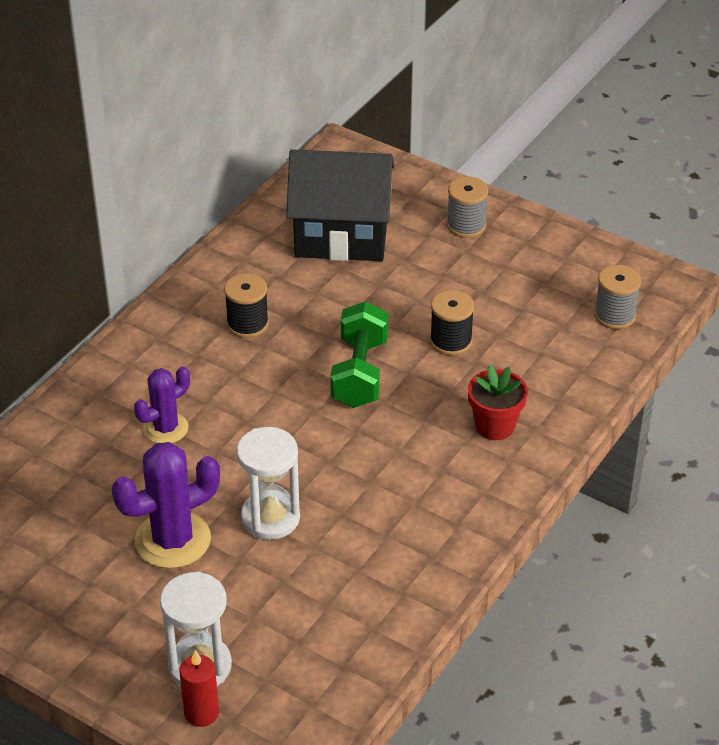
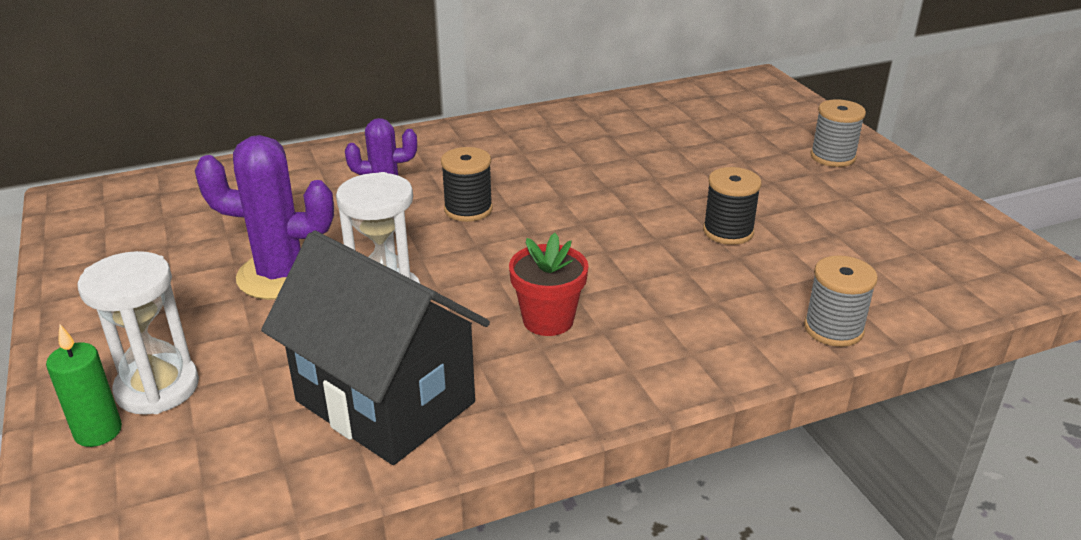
camera: 35 degrees right, 10 degrees down
(201, 713) = (98, 432): red candle -> green candle
(247, 324) = (545, 155): black spool -> black spool (468, 209)
(341, 237) = (698, 129): black house -> black house (385, 401)
(360, 373) = (607, 222): green dumbbell -> none
(495, 426) = (704, 316): red flower pot -> red flower pot (548, 320)
(614, 315) = (944, 275): grey spool -> grey spool (833, 329)

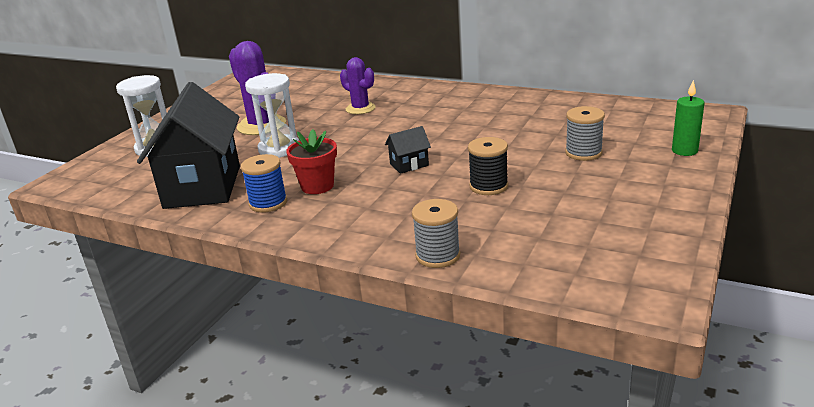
camera: 50 degrees right, 5 degrees down
(98, 432) = (118, 154): green candle -> green candle (684, 151)
(468, 209) = (382, 126): black spool -> none
(532, 373) = (268, 203): none -> blue spool
(599, 244) = (409, 165): none -> black house
(832, 157) = (655, 174): grey spool -> grey spool (583, 153)

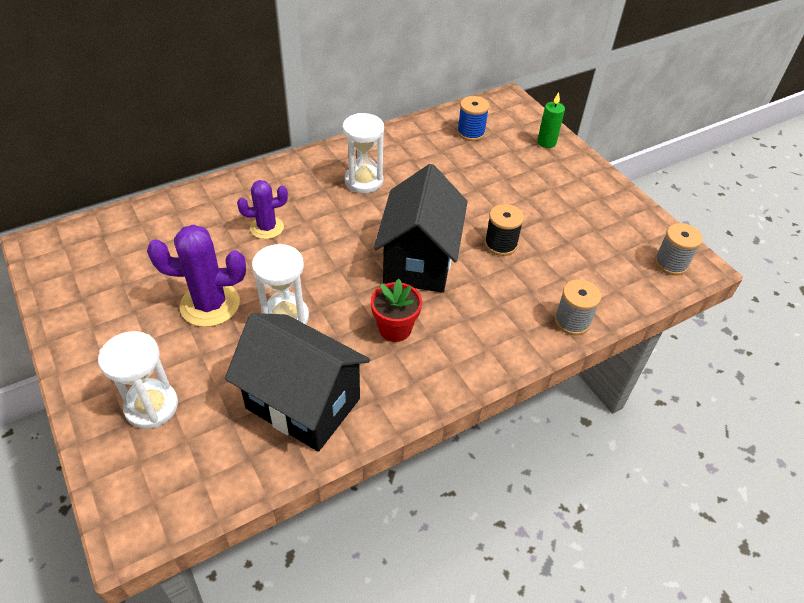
camera: 60 degrees left, 20 degrees up
(268, 203) = (391, 373): blue spool -> blue spool (471, 133)
(409, 165) = (419, 261): black house -> black house, size x2.49
(468, 112) = (363, 181): none -> white hourglass
(583, 153) = (501, 177): grey spool -> grey spool (671, 263)

